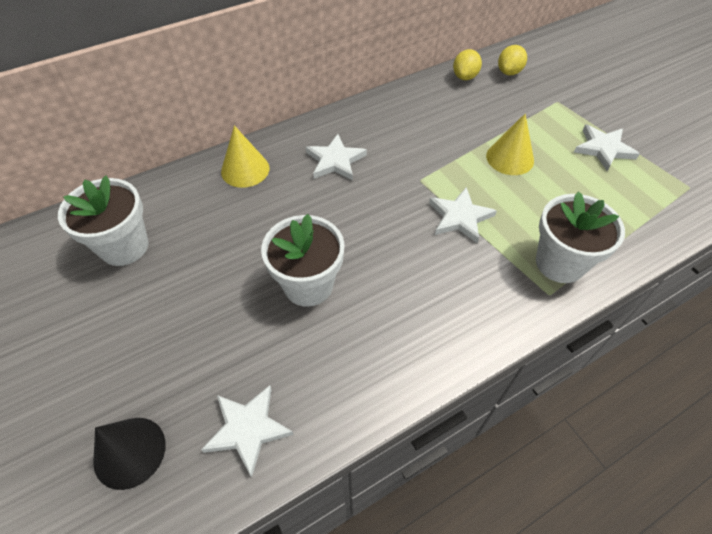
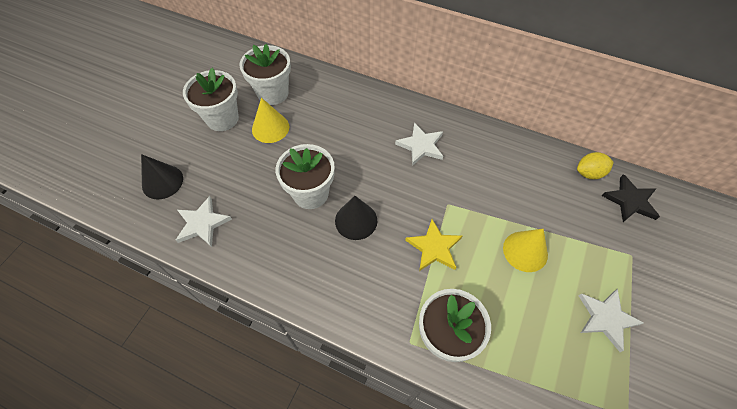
camera: 55 degrees right, 5 degrees up
(101, 322) = (222, 118): none -> white flower pot
(245, 170) = (371, 106): yellow cone -> yellow cone (270, 128)
(379, 262) = (356, 220): none -> black cone
(460, 217) = (434, 247): white star -> yellow star
(509, 72) = (630, 201): yellow lemon -> black star

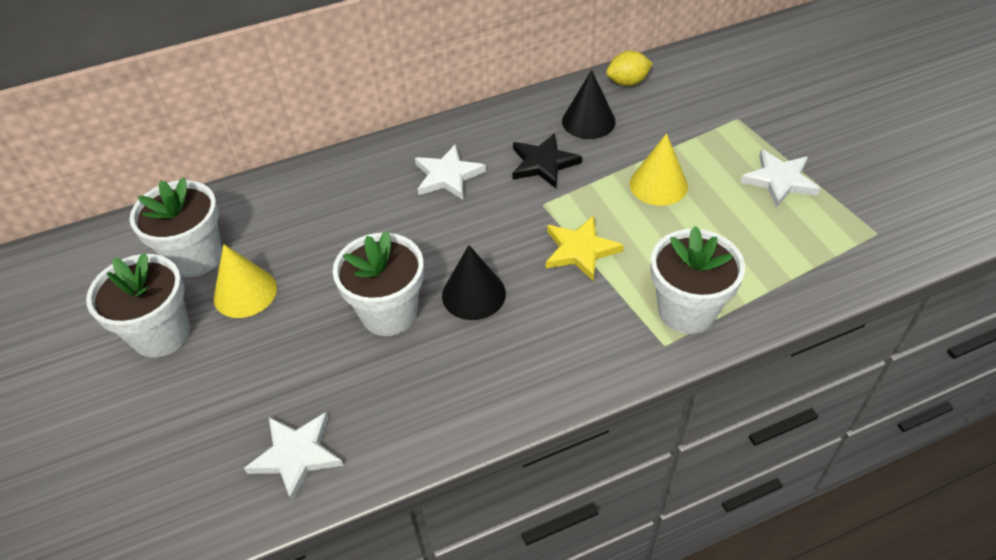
camera: 45 degrees left, 10 degrees down
(162, 182) = (172, 465): black cone -> black cone (588, 121)
(589, 173) = (627, 82): yellow lemon -> yellow lemon turned 45 degrees clockwise
(630, 201) = (685, 79): black star -> black star (543, 163)

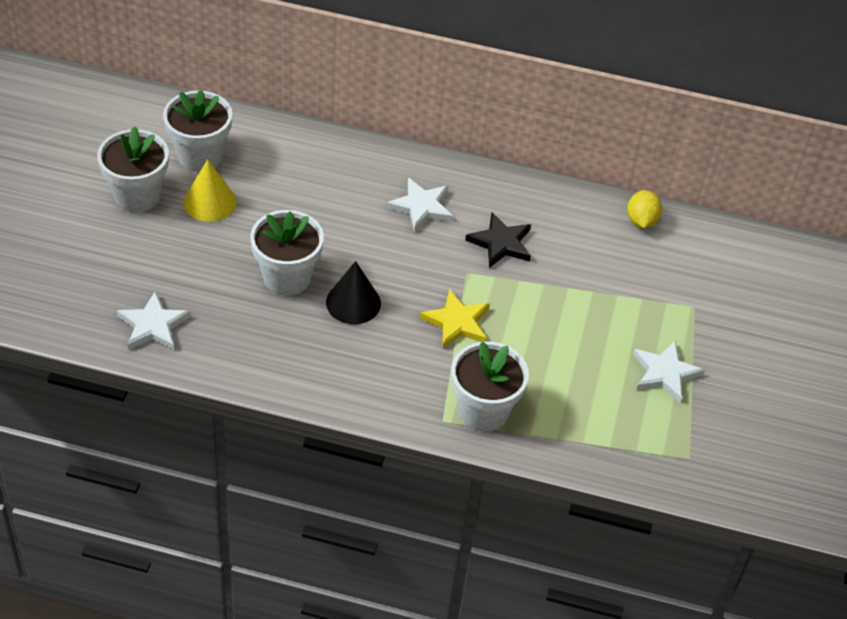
camera: 30 degrees right, 0 degrees up
(588, 121) = (572, 232): black cone -> none
(627, 82) = (641, 221): yellow lemon -> yellow lemon turned 75 degrees clockwise
(658, 185) = (568, 315): yellow cone -> none

